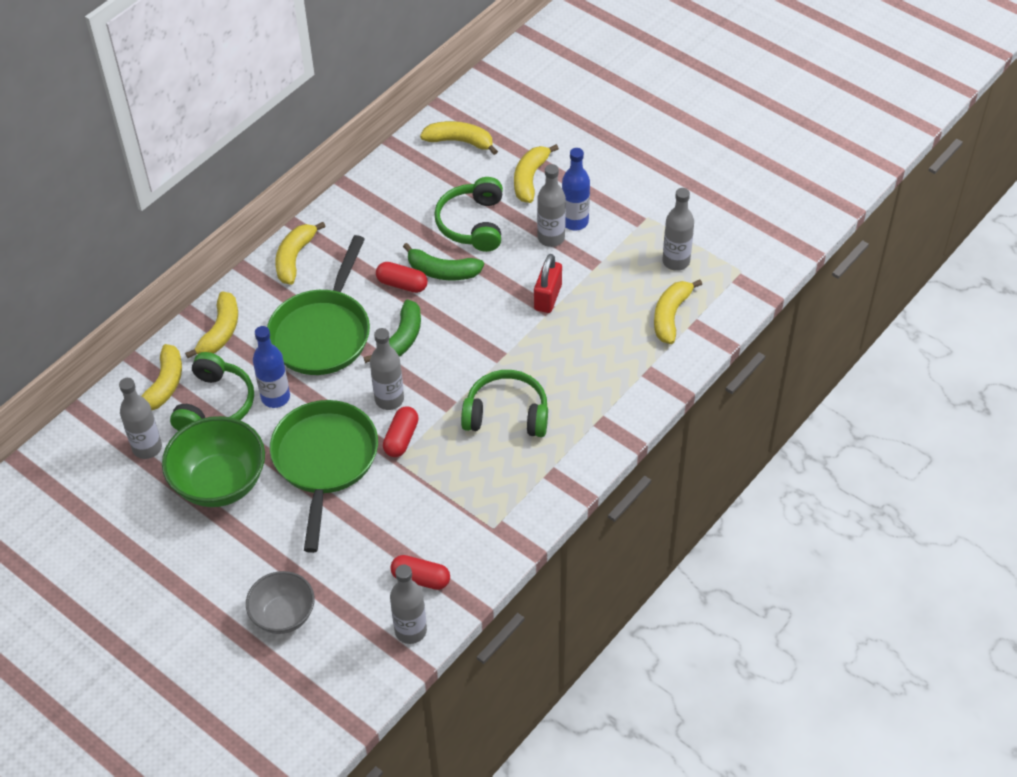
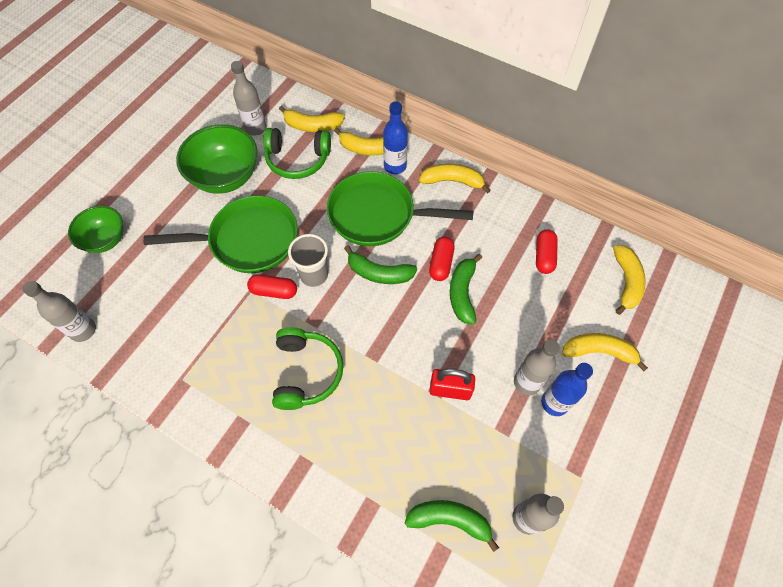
camera: 80 degrees right, 10 degrees up
(275, 397) = (308, 196): blue bottle -> blue bottle (395, 166)
(283, 615) = (105, 240): grey bowl -> green bowl
(389, 399) = (314, 275): grey bottle -> grey cup
(420, 578) = (133, 329): red capsule -> red capsule (544, 256)
(472, 224) = (526, 309): green headphones -> none
(670, 316) = (449, 520): yellow banana -> green banana

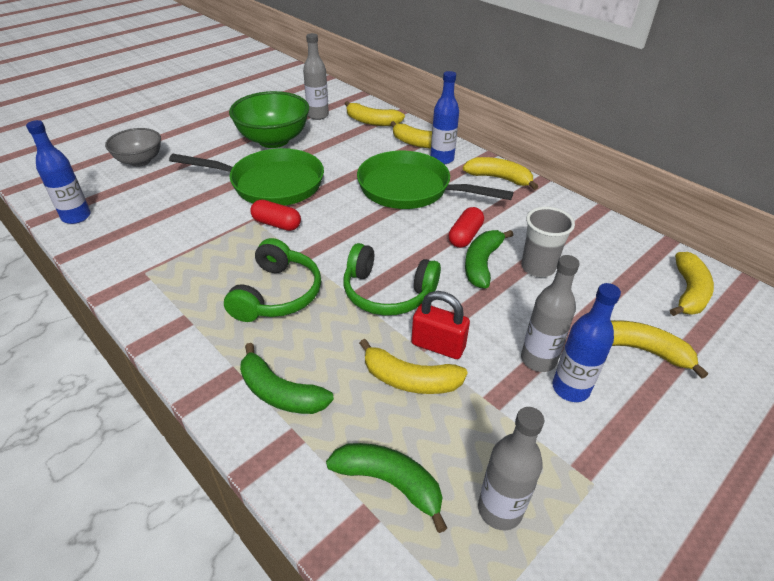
camera: 15 degrees right, 20 degrees down
(83, 330) = (76, 217): grey bottle -> blue bottle
(105, 240) = (140, 161): green bowl -> grey bowl
(297, 159) = (347, 140): green headphones -> green headphones (387, 293)
(314, 275) = (324, 220): grey cup -> grey cup (538, 267)
(379, 273) = (393, 231): green banana -> green banana (280, 393)
(438, 428) = (410, 380): none -> yellow banana
(544, 256) = (588, 252): red capsule -> none

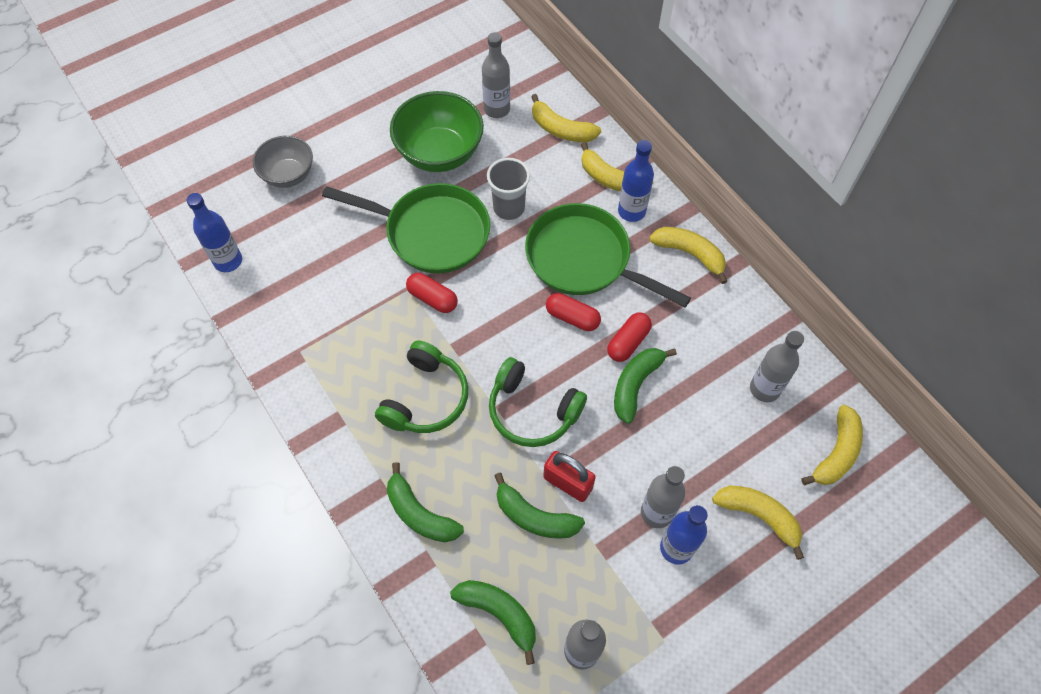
camera: 10 degrees right, 20 degrees up
(409, 225) = (572, 317): none -> red capsule
(410, 380) = (534, 517): yellow banana -> green banana
(538, 267) = (692, 398): grey cup -> grey cup (509, 208)
(600, 255) = (764, 389): none -> grey bottle

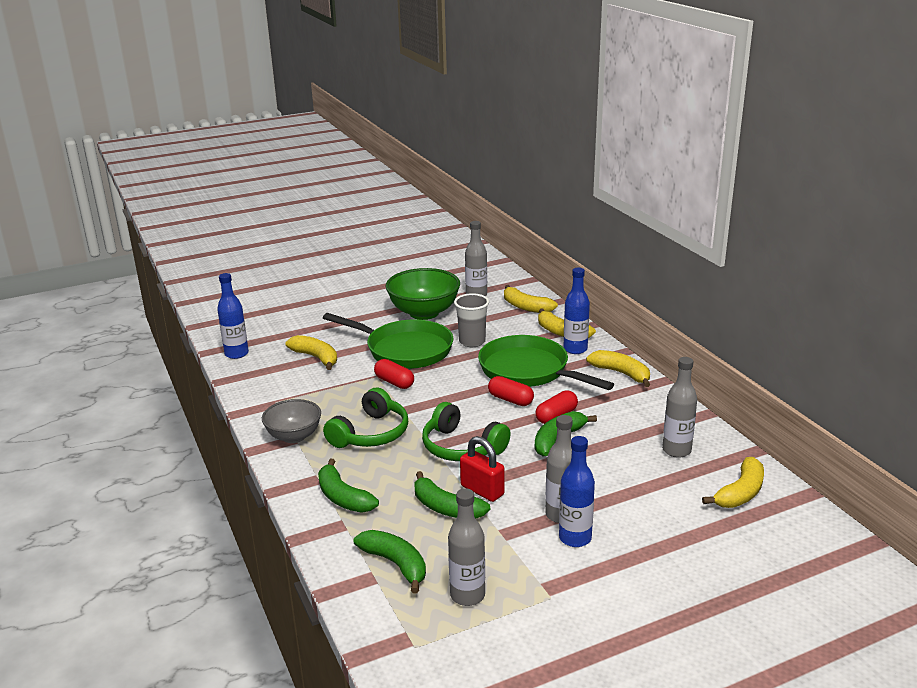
camera: 10 degrees right, 35 degrees down
(288, 175) = (301, 316): grey bowl -> grey bowl (294, 436)
(759, 516) = (659, 525): yellow banana -> yellow banana (316, 357)

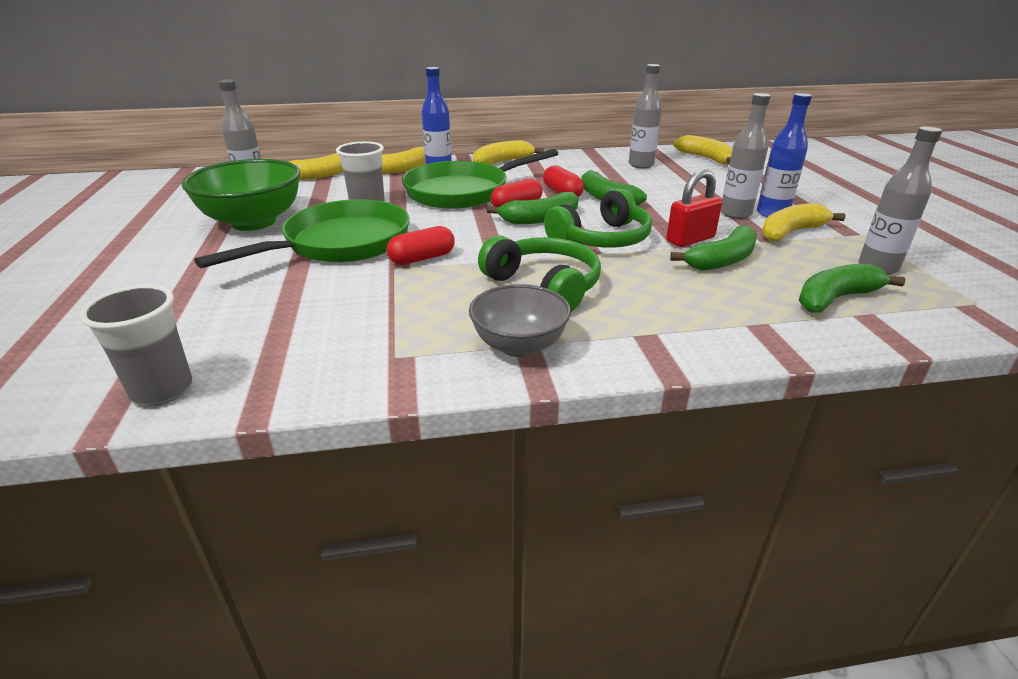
camera: 75 degrees left, 5 degrees up
(236, 354) = (162, 390): blue bottle -> grey cup
(316, 357) = (284, 307): yellow banana -> yellow banana (790, 232)
(343, 497) = (695, 319): green banana -> green banana (540, 219)

